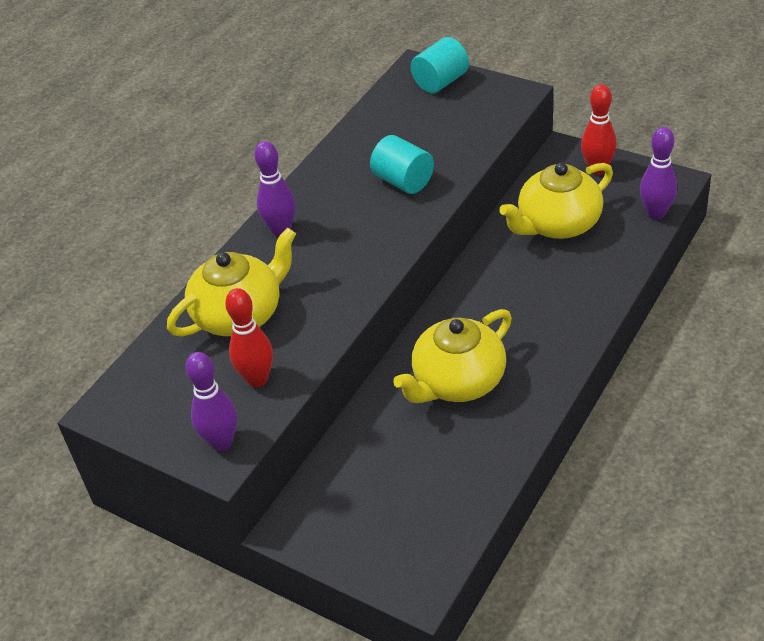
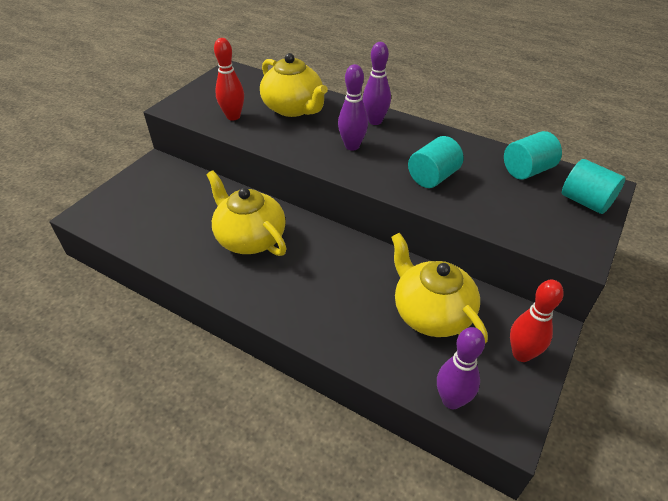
camera: 85 degrees right, 0 degrees up
(221, 442) = (187, 107): purple bowling pin -> purple bowling pin (352, 146)
(389, 114) = (527, 170): none -> turquoise cylinder

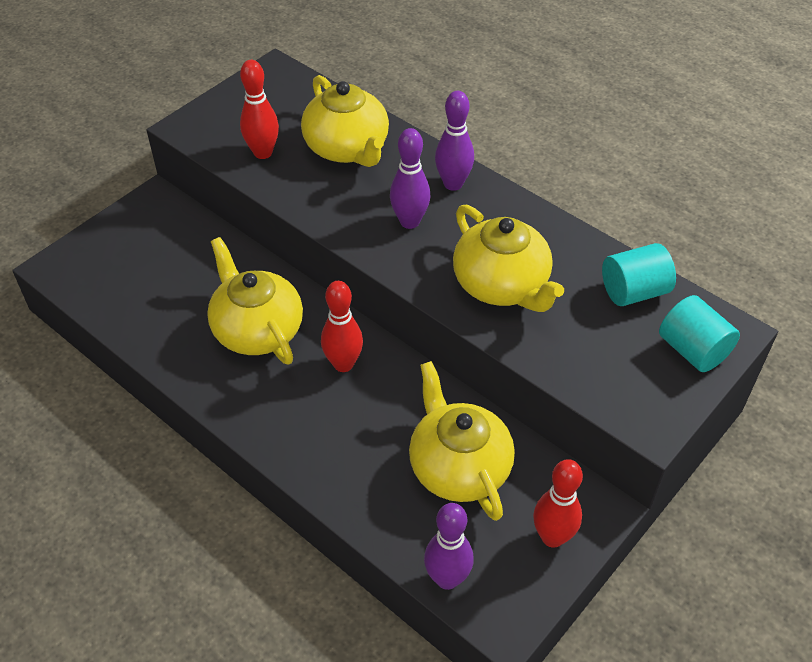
camera: 10 degrees right, 5 degrees up
(321, 253) = (343, 364): none -> red bowling pin
(433, 177) = (502, 285): turquoise cylinder -> yellow teapot

